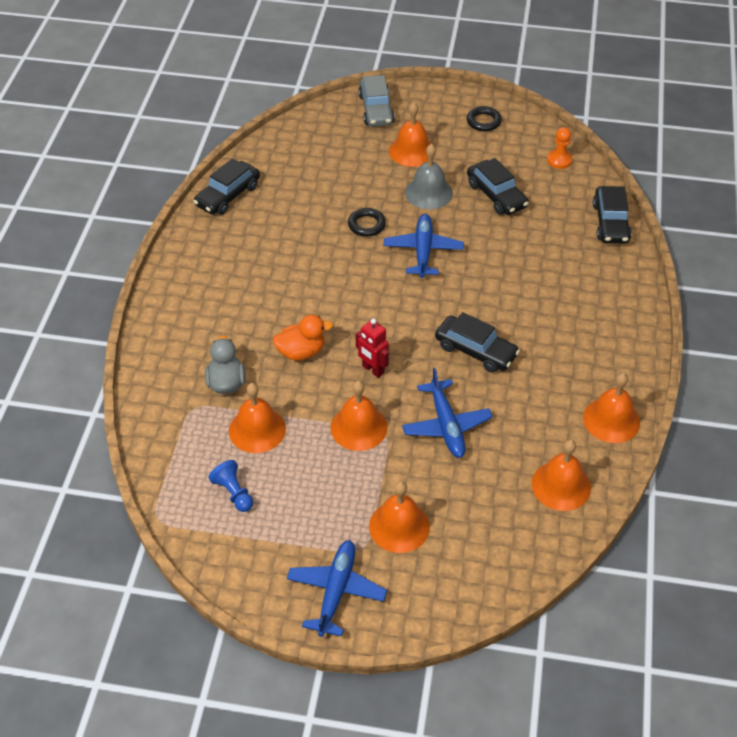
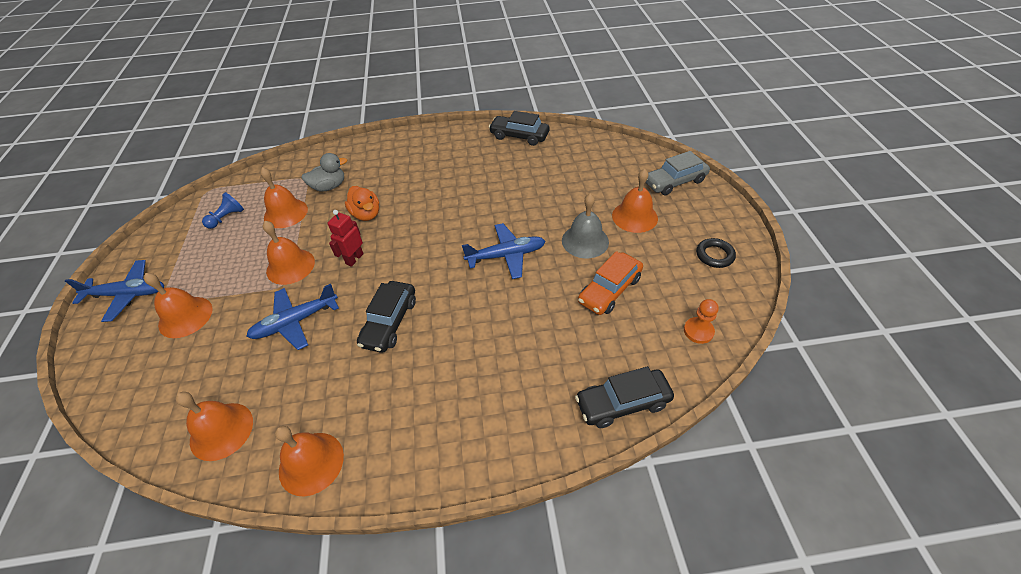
camera: 75 degrees right, 0 degrees up
(366, 225) = (523, 213): black ring -> none
(496, 195) = (609, 290): black car -> orange car

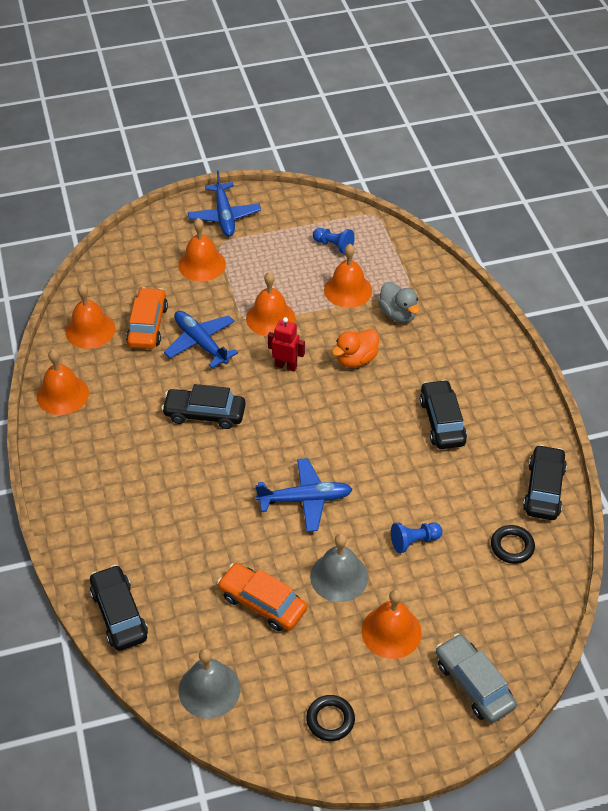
camera: 80 degrees right, 0 degrees up
(246, 369) = (148, 325): none -> orange car
(447, 174) = (442, 421): none -> black car
(506, 255) = (305, 499): blue plane -> blue plane turned 75 degrees counterclockwise
(555, 198) = (414, 541): none -> blue pawn
(564, 154) = (512, 546): none -> black ring
(698, 331) = (209, 689): orange pawn -> grey bell

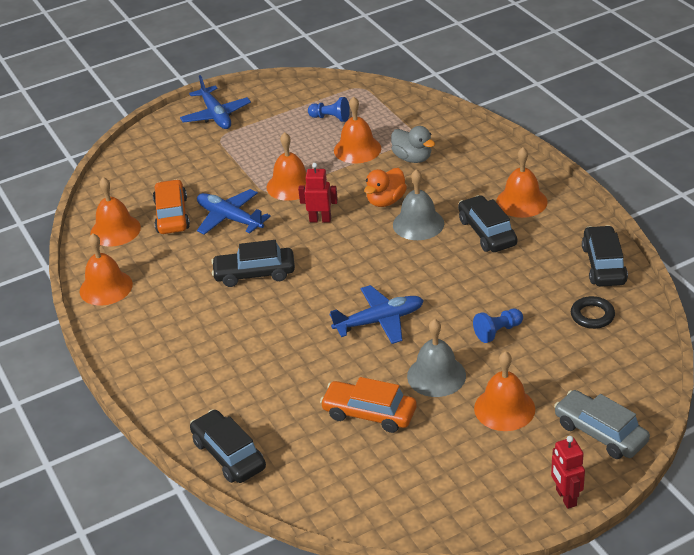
camera: 10 degrees left, 10 degrees down
(202, 264) = (208, 157): orange bell -> orange bell (521, 201)
(209, 689) = (343, 496): grey bell -> grey bell (418, 224)
(330, 720) = (473, 494): black ring -> none
(416, 748) = (565, 497): none -> red robot

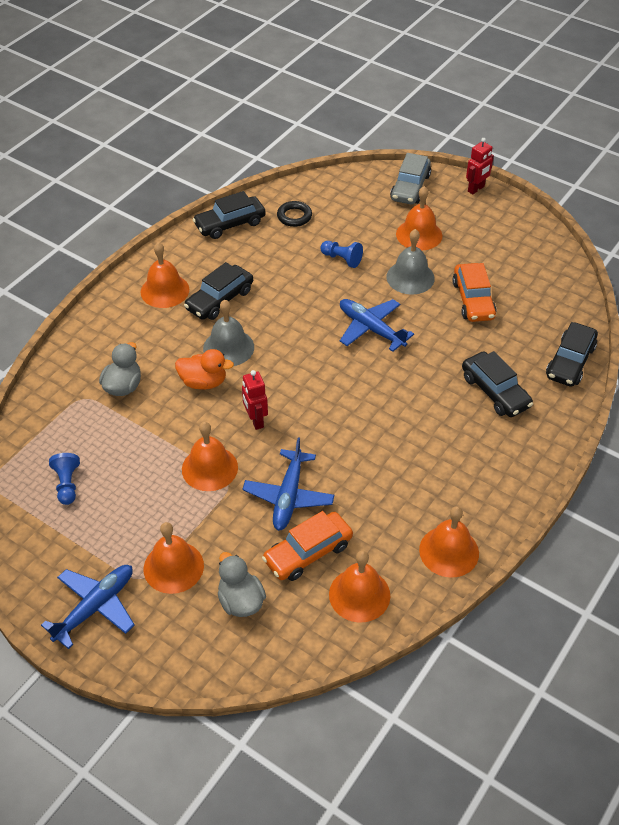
camera: 120 degrees left, 10 degrees up
(163, 175) = (241, 601): none -> grey duck
(254, 273) = (360, 437): black car -> black car (495, 391)
(357, 149) = (122, 437): orange bell -> orange bell (173, 567)

